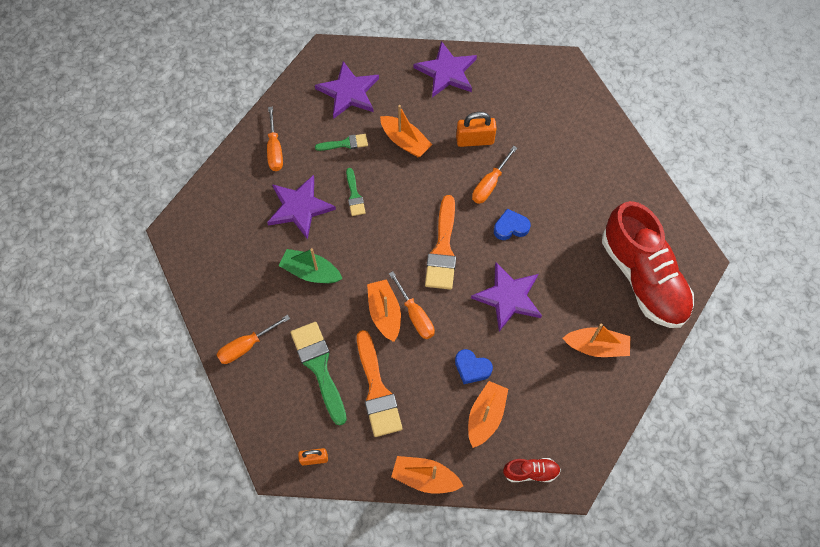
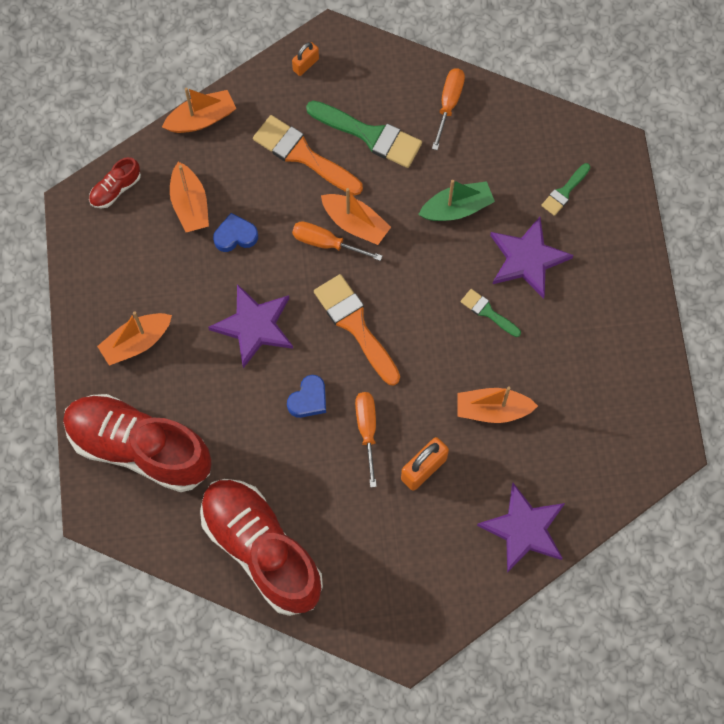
camera: 140 degrees right, 5 degrees up
(275, 150) = (609, 297): orange screwdriver -> none
(345, 143) = (549, 359): green brush -> green brush (564, 192)
(349, 92) = (601, 419): purple star -> none
(608, 166) = (261, 550): none -> red shoe

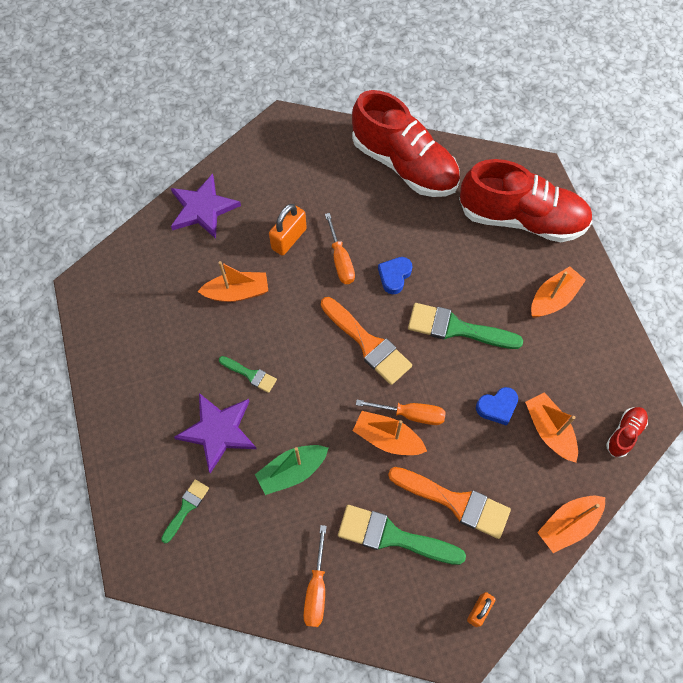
camera: 170 degrees right, 5 degrees down
(254, 326) = (456, 328): purple star -> green brush

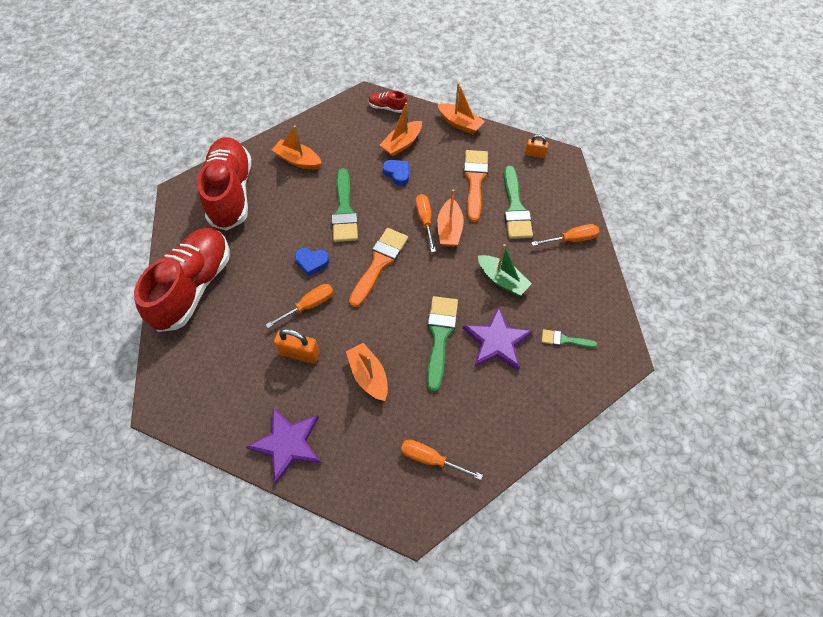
camera: 110 degrees left, 5 degrees down
(129, 319) = (430, 459): none -> orange screwdriver
(250, 374) = (440, 336): green brush -> green brush, size x1.86

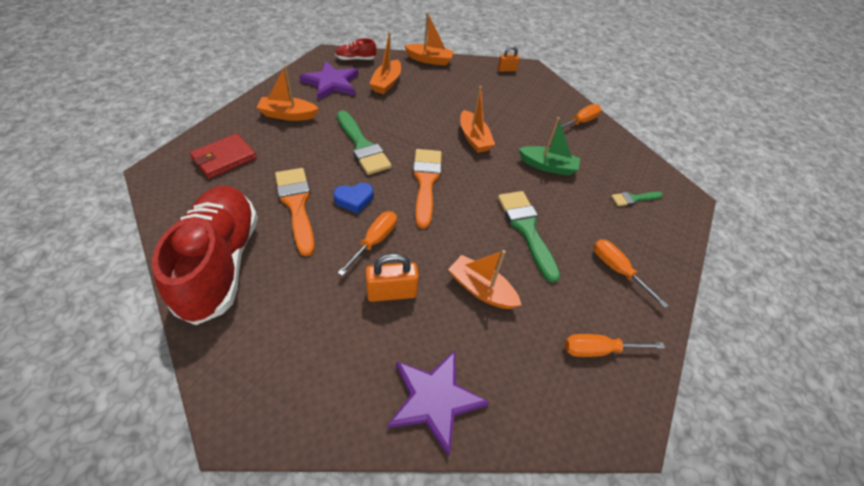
camera: 30 degrees left, 10 degrees down
(231, 193) = (224, 158): red shoe -> red wallet
(397, 174) = (397, 106): blue heart -> none
(425, 220) = (446, 136): orange screwdriver -> orange screwdriver (616, 270)
(475, 181) = (470, 97): orange brush -> orange brush (296, 205)
(496, 341) = (579, 217): purple star -> purple star (331, 83)
(515, 208) = (519, 110): green brush -> none

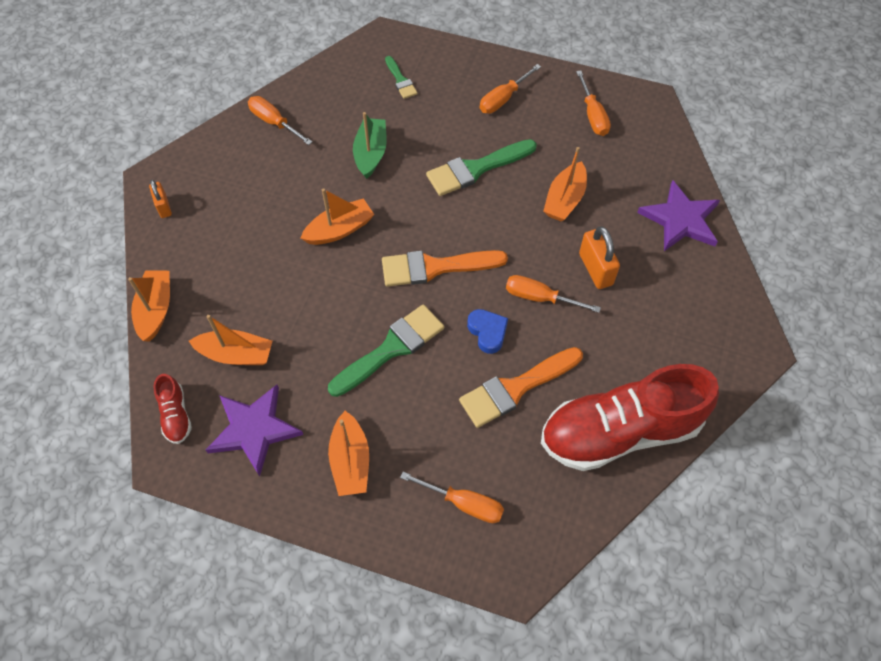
camera: 95 degrees left, 10 degrees up
(224, 158) = (464, 504): red wallet -> orange screwdriver

